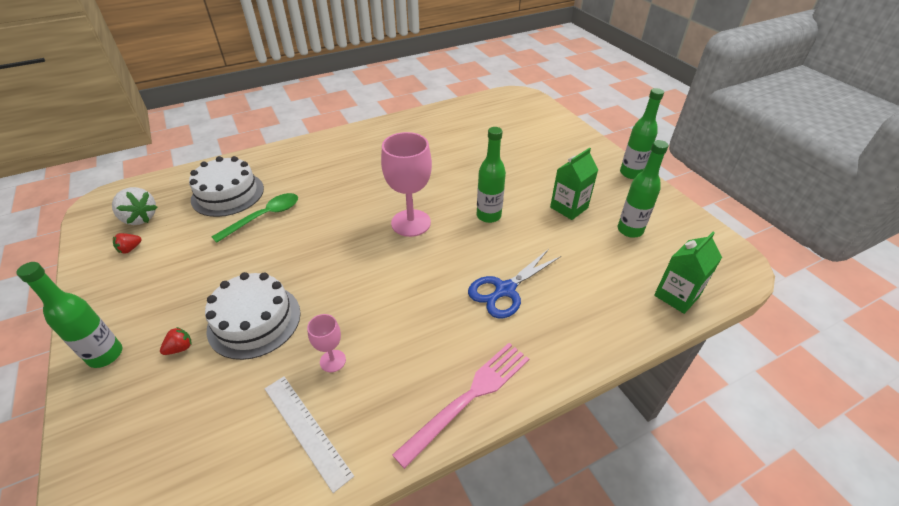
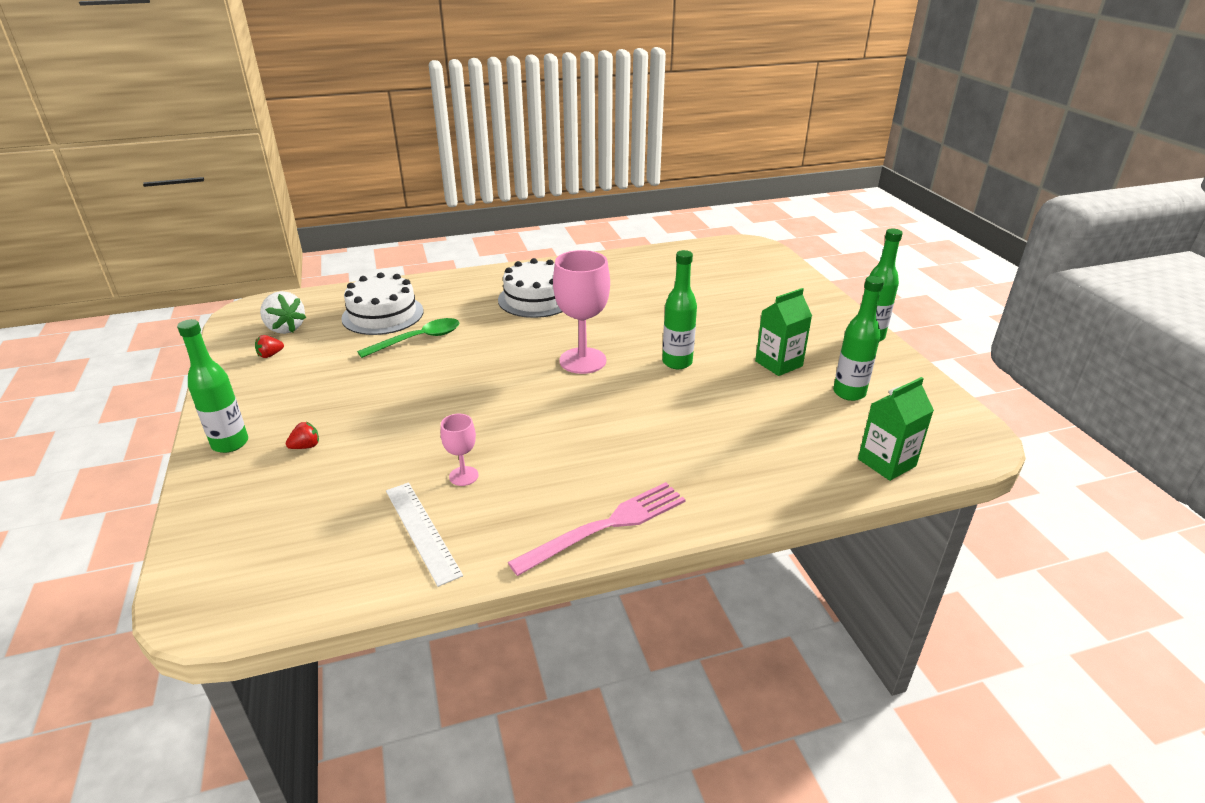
camera: 10 degrees right, 10 degrees down
(254, 320) = (387, 431): white cake -> white cake (536, 299)
(505, 290) = (676, 434): blue scissors -> none

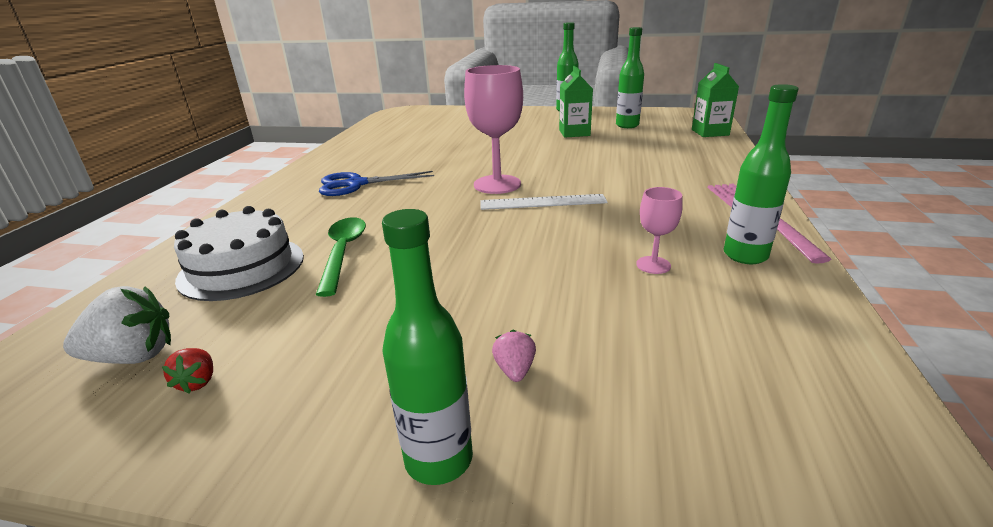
camera: 60 degrees left, 5 degrees down
(306, 446) = (515, 370): red strawberry -> pink strawberry
(422, 531) = (746, 302): white ruler -> white ruler (543, 202)
(536, 299) = (356, 184): white cake -> blue scissors
(677, 362) = (540, 156): green bottle -> green bottle (745, 255)

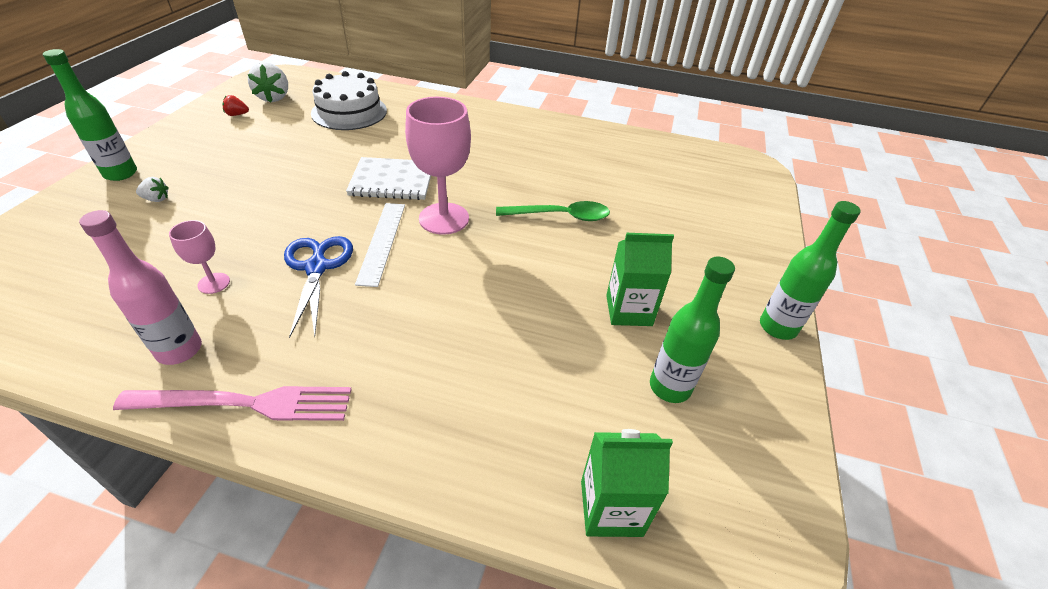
camera: 90 degrees right, 15 degrees up
(343, 253) = (345, 143): green spoon -> green spoon (560, 216)
(356, 184) = (480, 143): blue scissors -> blue scissors (317, 267)
(436, 213) = (392, 181): none -> white notebook
(515, 370) = (156, 199): pink strawberry -> white strawberry
(745, 255) = (179, 350): green bottle -> pink bottle

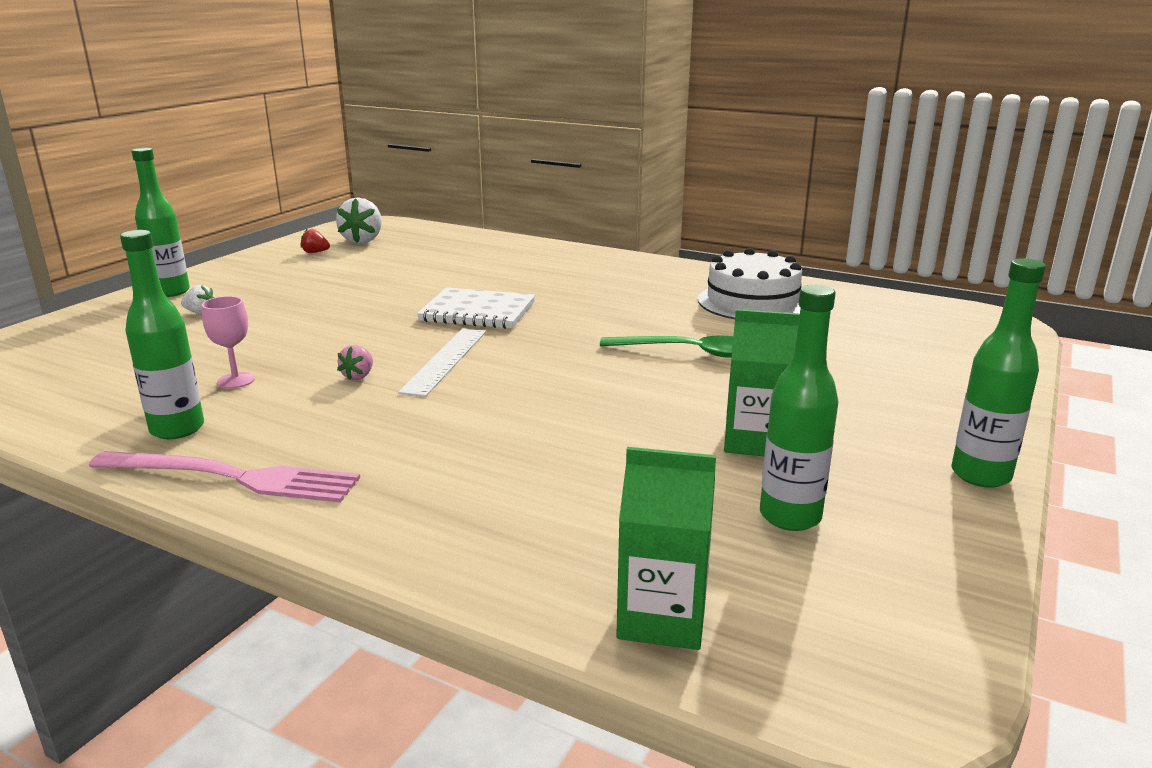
camera: 15 degrees right, 20 degrees down
(179, 350) = (177, 429): pink bottle -> green bottle
(317, 267) = (358, 376): blue scissors -> pink strawberry
(349, 112) = (447, 254): white cake -> white cake (752, 302)
(444, 218) = (531, 346): pink goblet -> none

